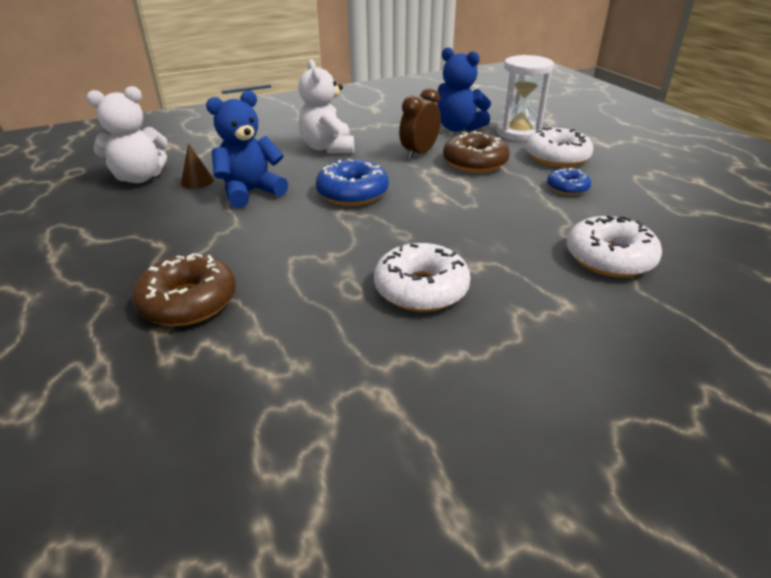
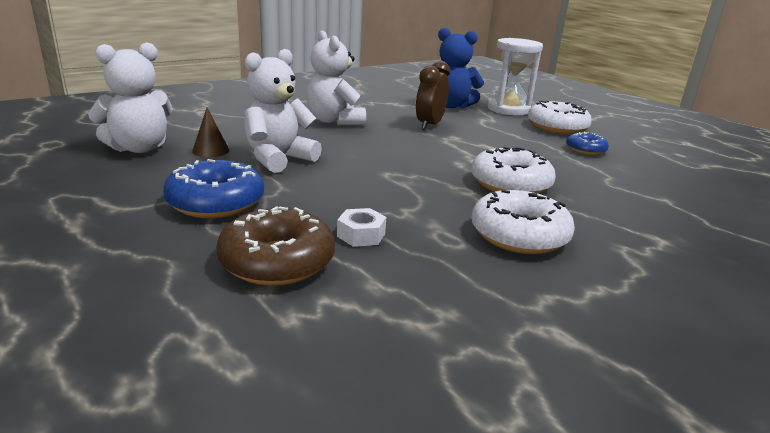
camera: 15 degrees left, 10 degrees down
(250, 192) = (278, 159): blue teddy bear -> white teddy bear
(274, 279) = (361, 235): none -> white nut
(352, 193) = (388, 157): blue donut -> blue donut (216, 202)
(475, 162) = (487, 132): brown donut -> none
(609, 258) = (666, 202): white donut -> white donut (510, 184)

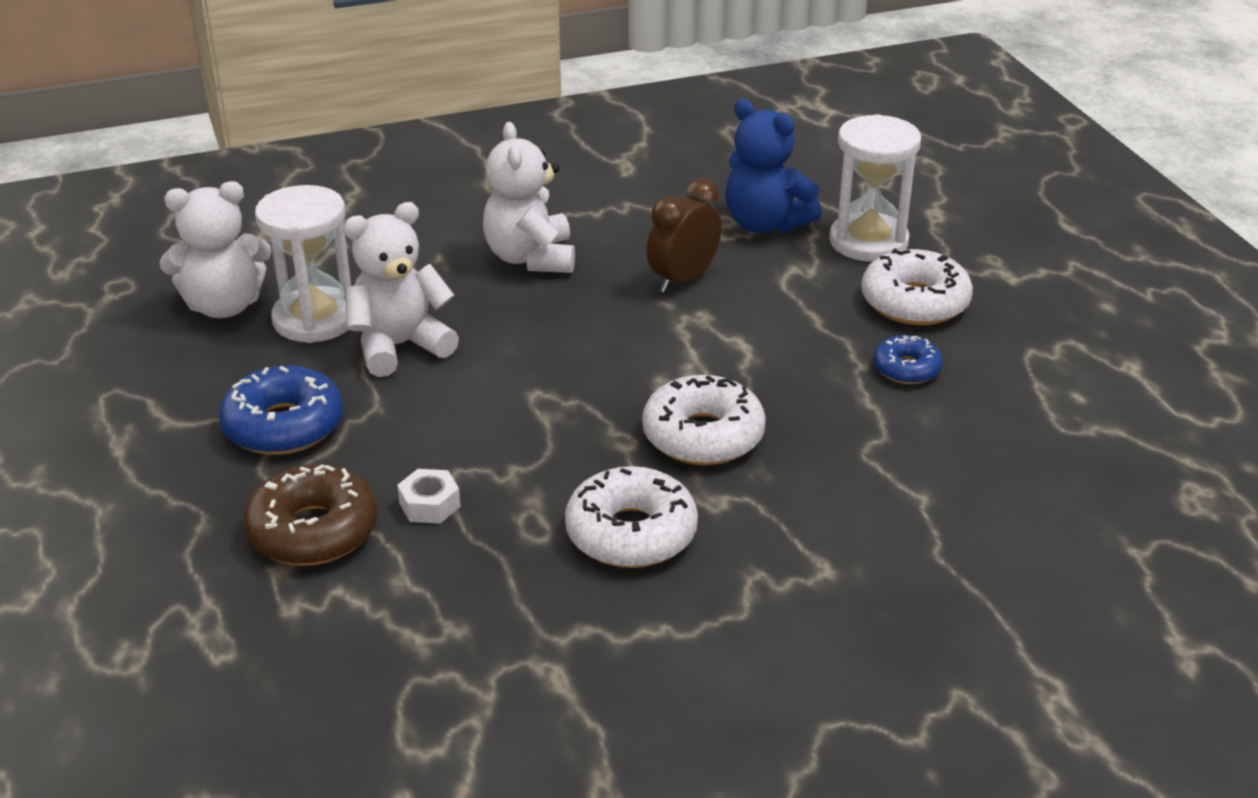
camera: 20 degrees right, 10 degrees up
(210, 150) = (315, 319): brown cone -> white hourglass

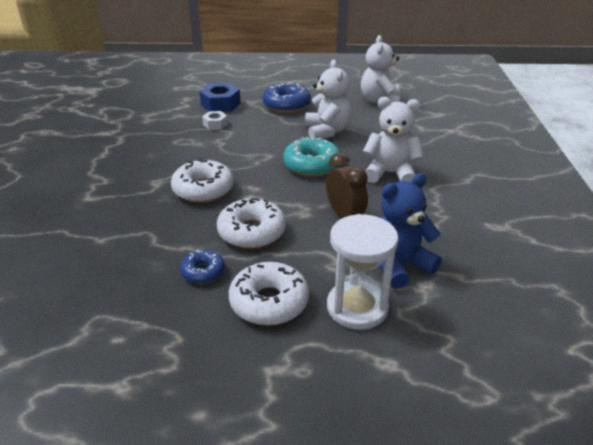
camera: 110 degrees right, 0 degrees up
(313, 531) = (220, 104): brown donut -> blue nut
(315, 319) = (359, 117): white hourglass -> none
(546, 338) = (312, 165): none -> turquoise donut
(631, 533) = (158, 159): white donut -> white donut (251, 232)

